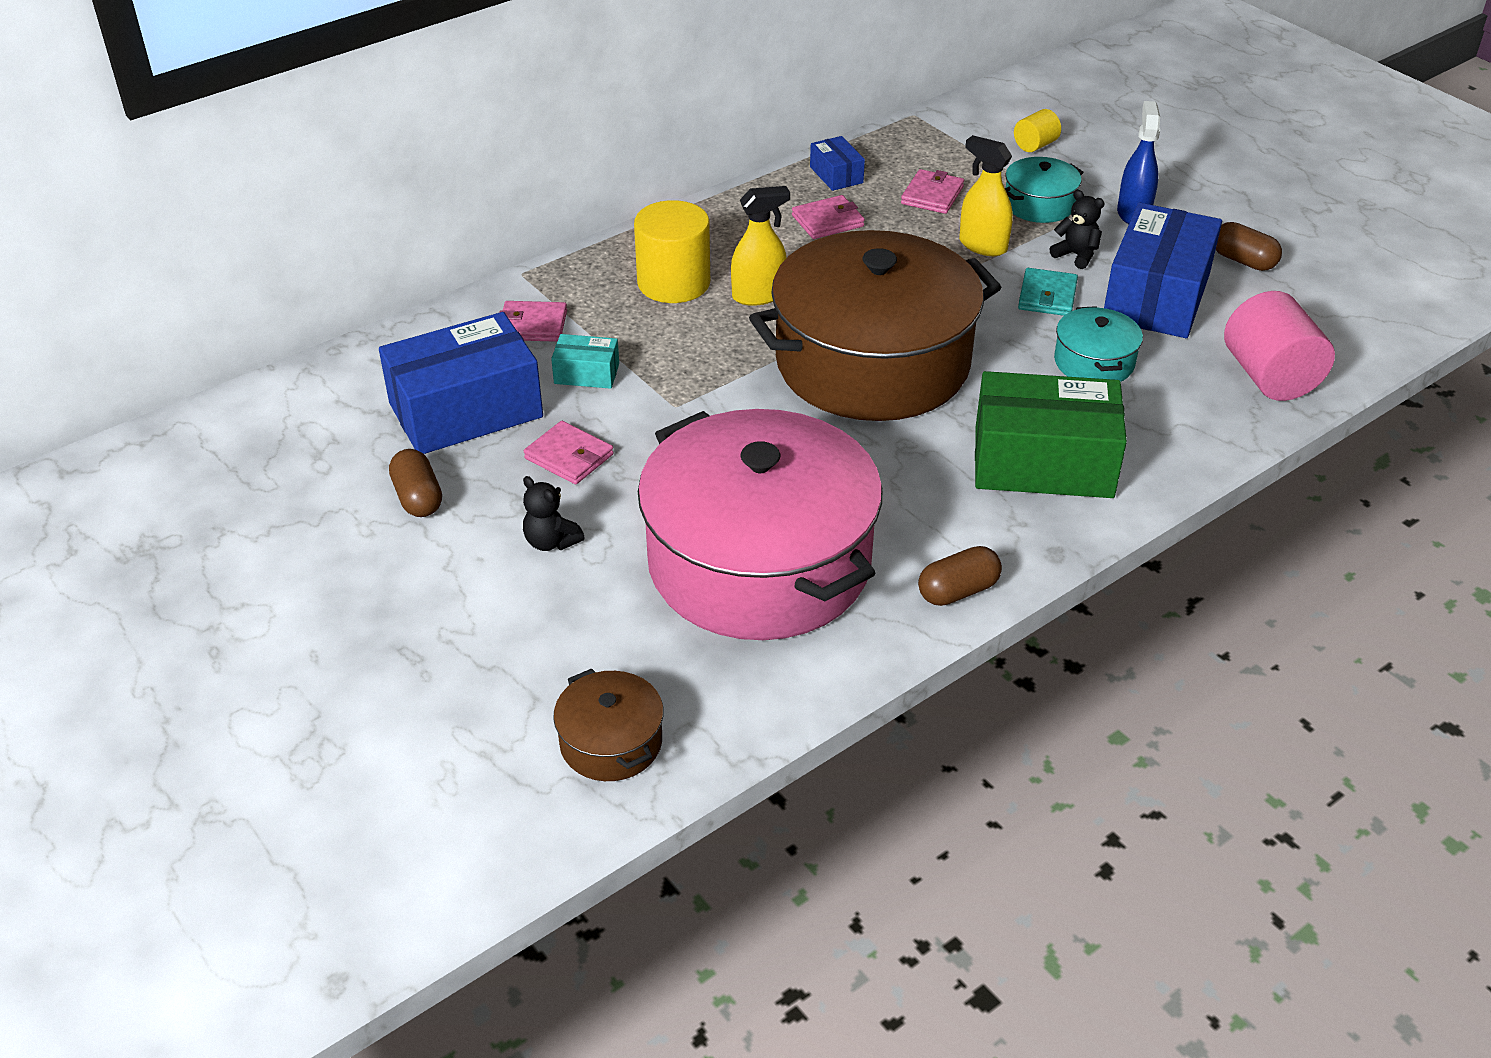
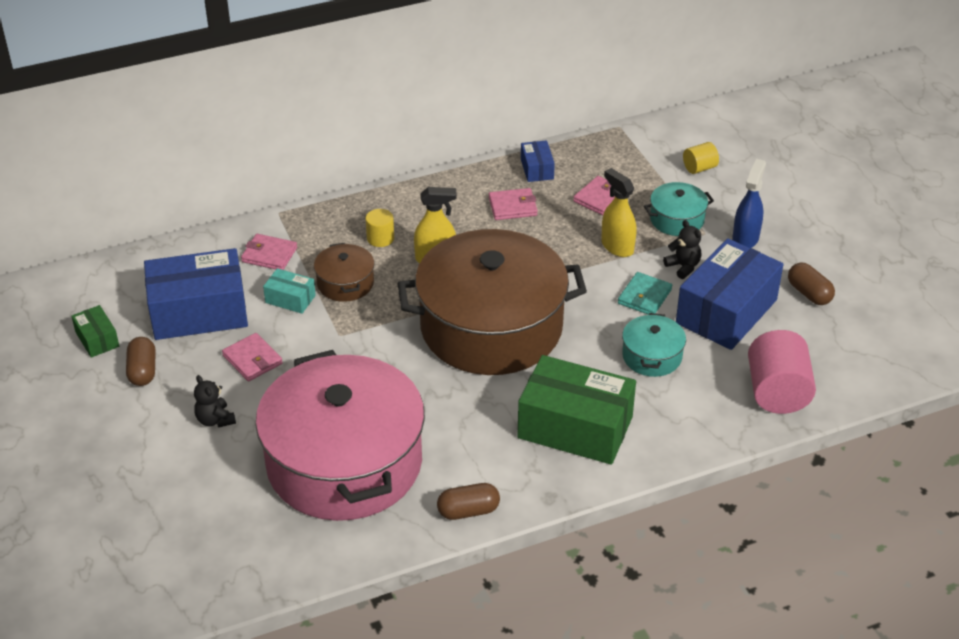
camera: 15 degrees right, 0 degrees up
(333, 469) = (97, 339): none -> green box
(611, 742) = (195, 568): brown pot -> brown pot (345, 283)
(673, 283) = (380, 238): yellow cylinder -> yellow cylinder, size x0.51

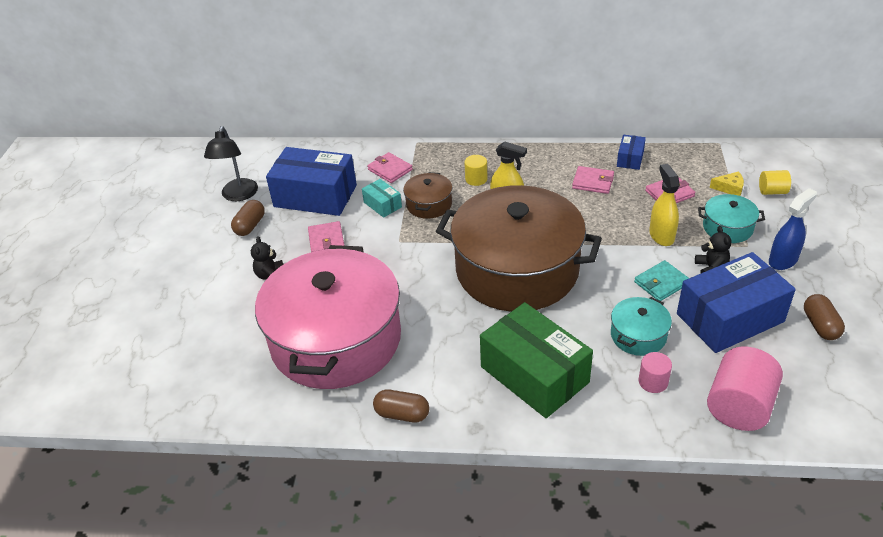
camera: 30 degrees right, 0 degrees up
(97, 339) = (238, 195): green box -> black lamp
(657, 175) = (730, 188): none -> yellow cheese
(690, 396) = (653, 382): none -> pink cylinder

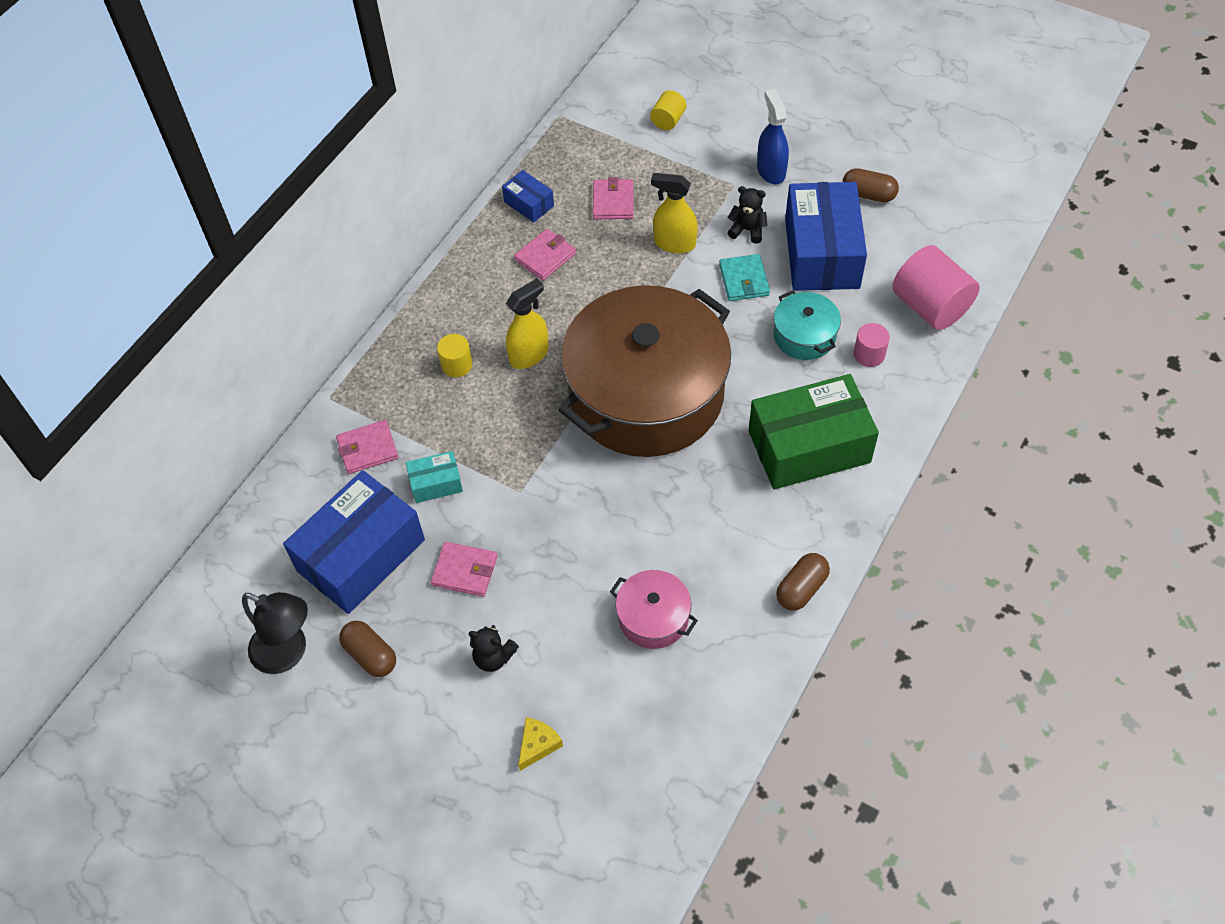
camera: 65 degrees left, 15 degrees up
(336, 339) = (653, 617): pink pot -> pink pot, size x0.41
(429, 204) = (471, 433): brown pot -> none
(727, 227) = (698, 185): turquoise pot -> none
(730, 188) = (639, 149): yellow cheese -> yellow cheese (538, 745)

